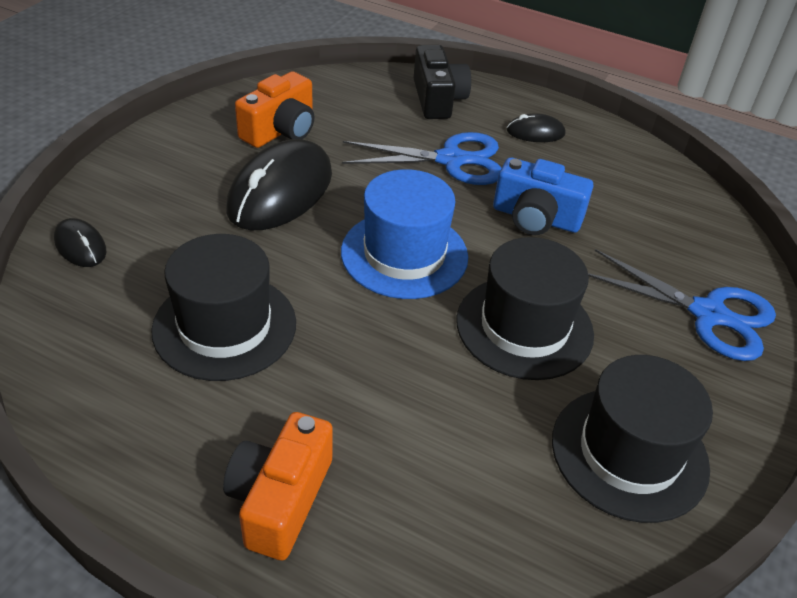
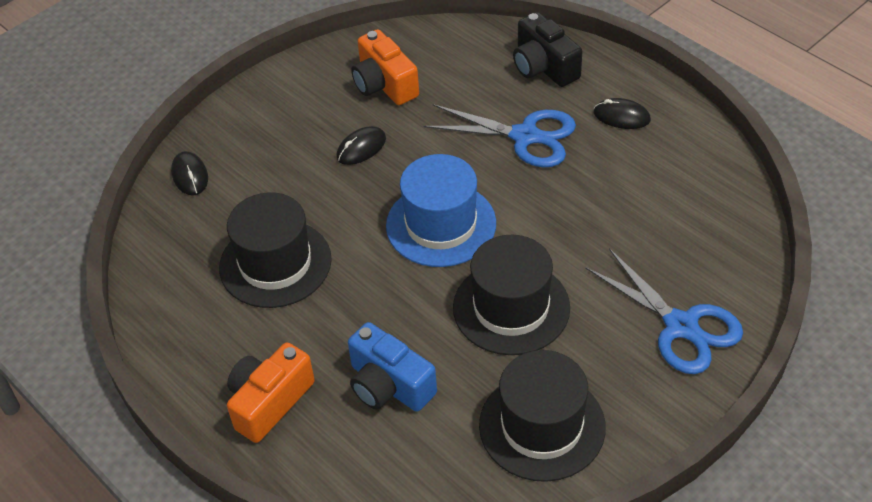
camera: 25 degrees right, 5 degrees up
(281, 130) = (384, 84): orange camera -> orange camera turned 90 degrees clockwise
(281, 192) = (361, 148): black mouse -> black mouse, size x0.48
(438, 99) = (544, 67): black camera -> black camera turned 135 degrees clockwise
(536, 218) = (574, 208): blue camera -> blue camera (389, 385)

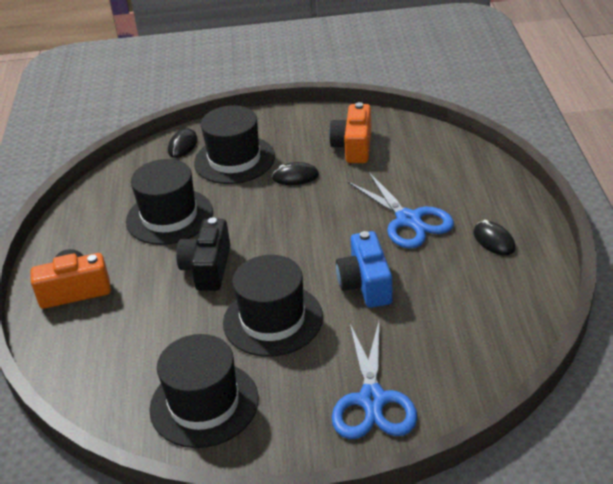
camera: 40 degrees right, 10 degrees down
(271, 162) = (234, 160): none -> black hat
(389, 385) = (147, 321): blue camera -> blue camera (365, 284)
(441, 224) = (289, 245): blue hat -> none
(544, 67) = (474, 183): black camera -> black camera (208, 268)

